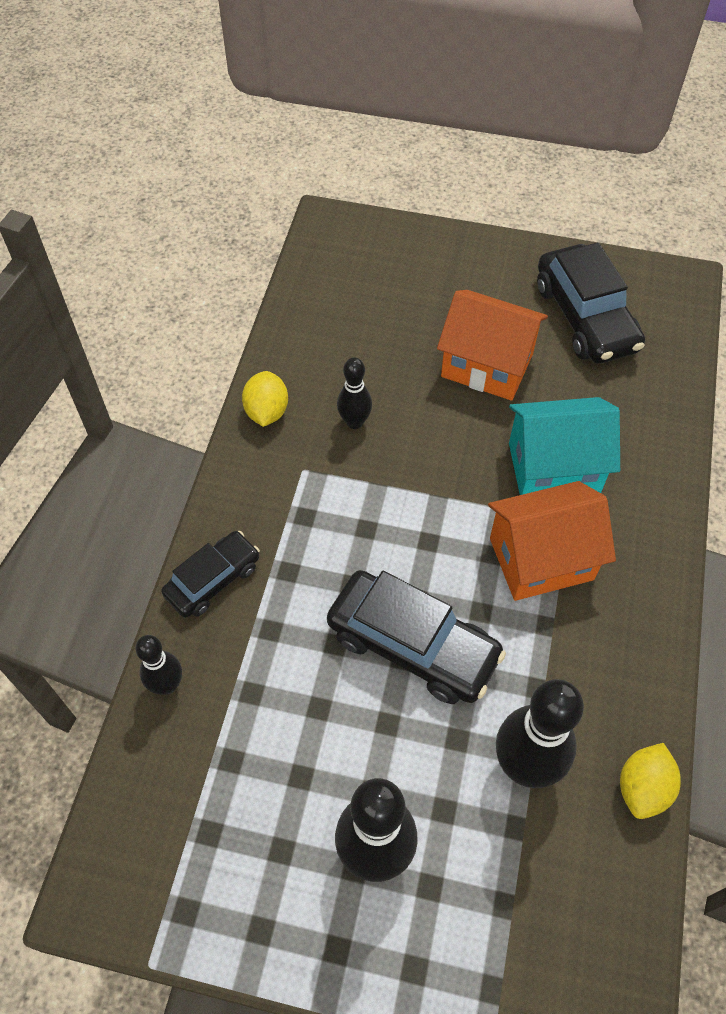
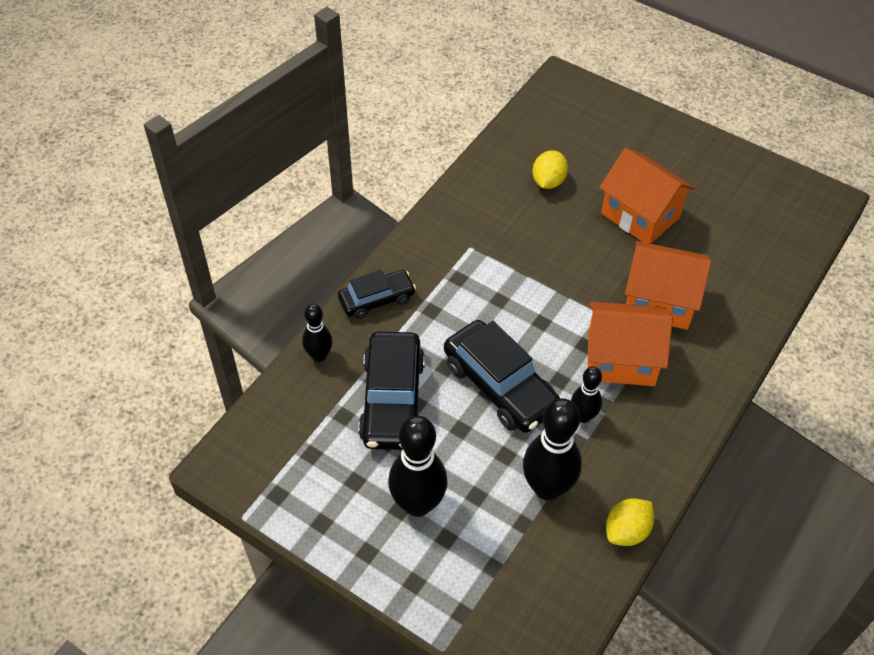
camera: 20 degrees right, 5 degrees down
(267, 411) = (460, 200): yellow lemon -> yellow lemon (548, 181)
(354, 422) = (522, 226): black bowling pin -> black bowling pin (583, 416)
(554, 468) = (659, 301): turquoise house -> orange house
(585, 317) = (735, 203): black car -> black car (393, 400)

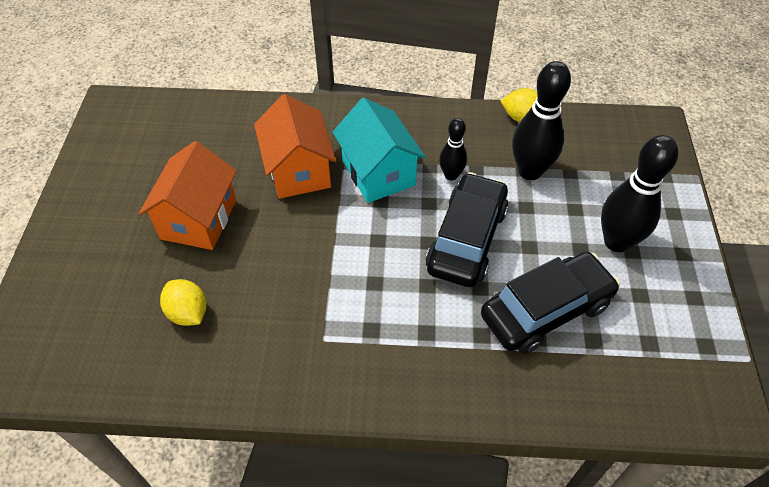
camera: 120 degrees left, 0 degrees up
(319, 355) = (552, 402): black bowling pin -> none
(377, 299) = (449, 389): black car -> none
(548, 181) = (188, 313): yellow lemon -> yellow lemon turned 60 degrees clockwise
(621, 360) = (378, 173): orange house -> turquoise house

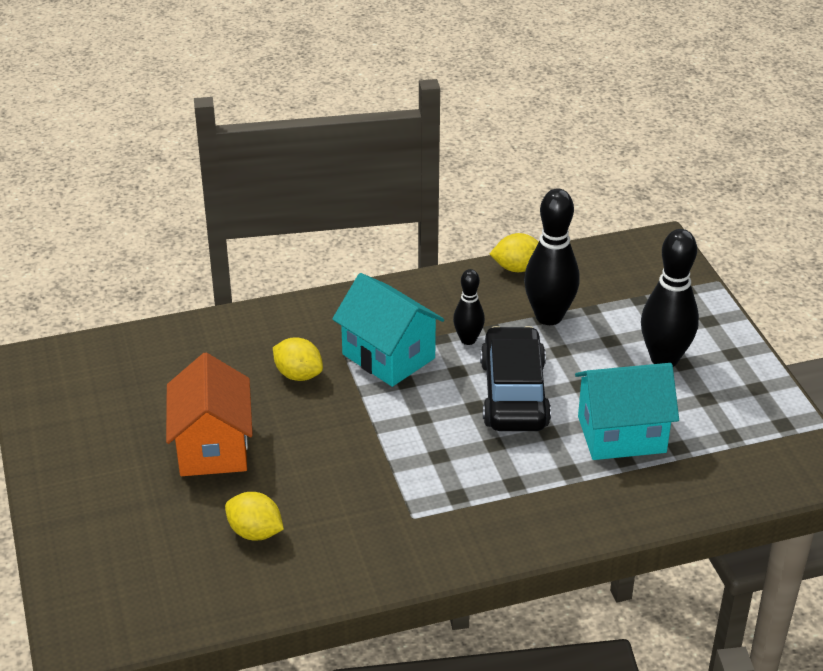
camera: 20 degrees left, 15 degrees down
(299, 170) = (298, 375): orange house -> yellow lemon
(545, 310) = (621, 434): black car -> turquoise house

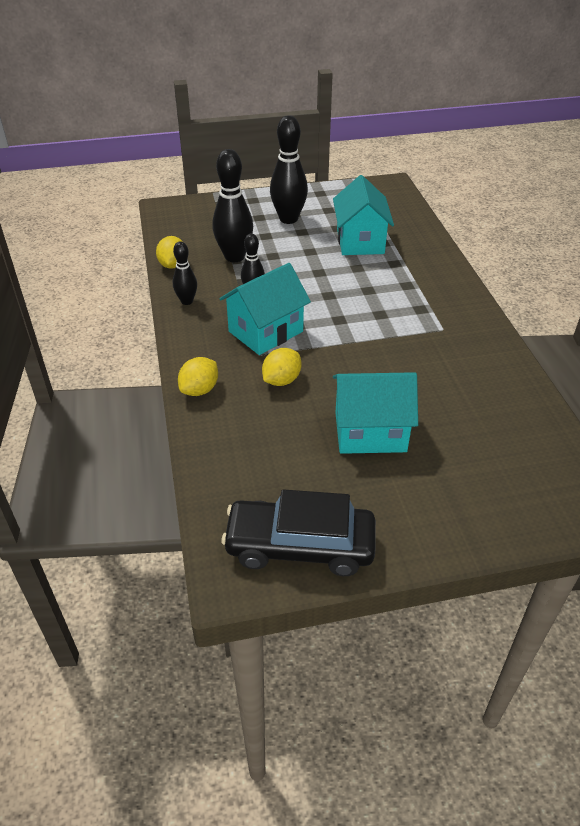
camera: 85 degrees left, 5 degrees up
(212, 447) = (370, 432): orange house -> turquoise house
(255, 532) = (468, 407): yellow lemon -> yellow lemon (199, 390)
(441, 288) = (187, 301): none -> black bowling pin
(513, 394) = (317, 278): black car -> black car (300, 546)

